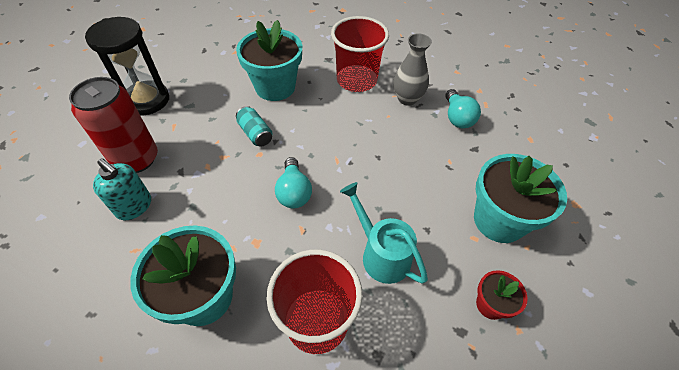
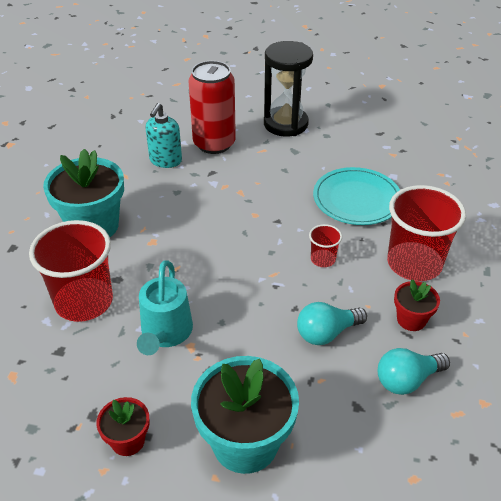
camera: 75 degrees right, 10 degrees down
(255, 133) = (280, 204): turquoise can -> none
(275, 87) = (356, 199): turquoise flower pot -> turquoise plate
(294, 192) = (217, 251): turquoise light bulb -> turquoise light bulb (327, 333)
(332, 126) = (323, 259): none -> red cup
(380, 253) = (165, 334): turquoise watering can -> turquoise watering can turned 150 degrees clockwise
(407, 99) = (411, 319): grey vase -> red flower pot

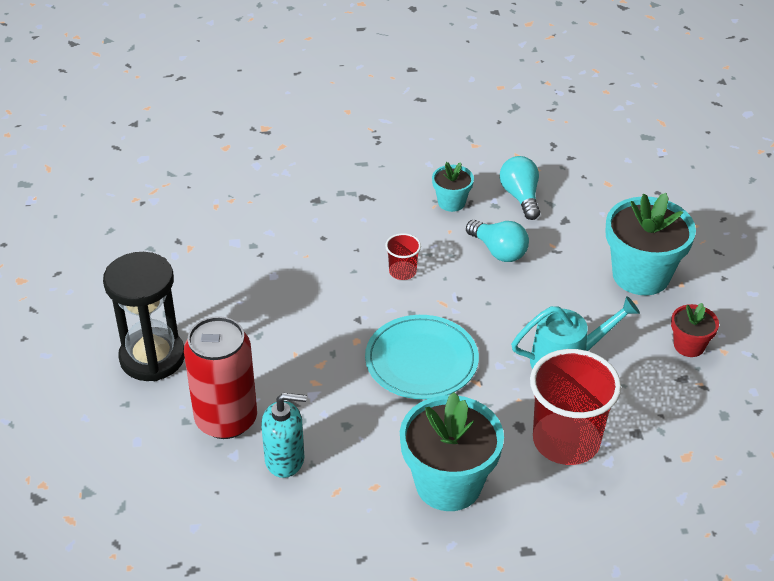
camera: 110 degrees left, 0 degrees up
(356, 199) = (291, 263): turquoise plate -> turquoise plate (421, 361)
(407, 380) = (520, 197): turquoise light bulb -> turquoise light bulb turned 150 degrees counterclockwise
(411, 319) = (451, 202): red flower pot -> turquoise flower pot
(414, 263) = (376, 209): red cup -> none

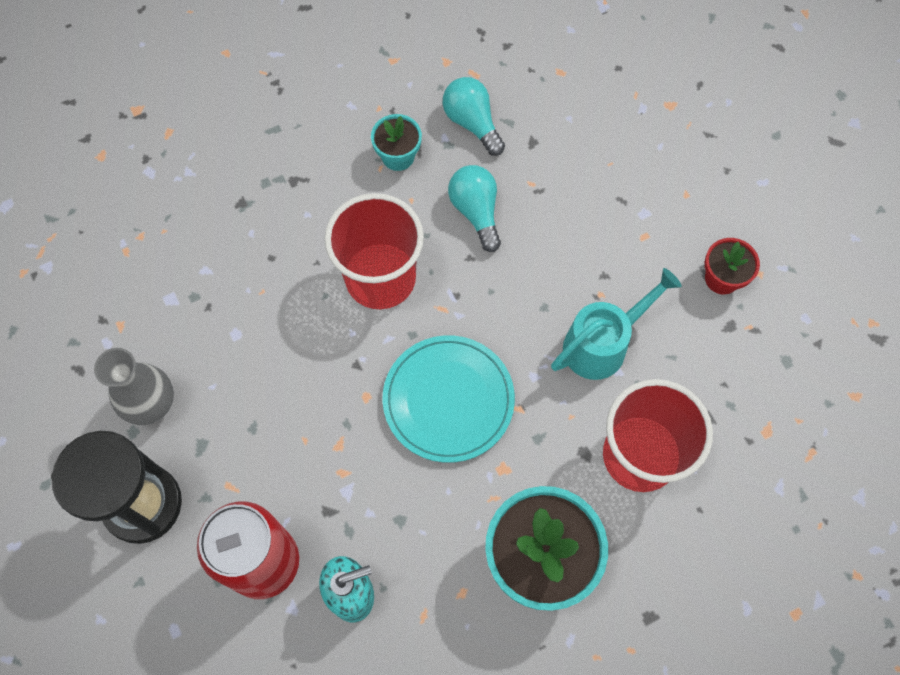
camera: 20 degrees left, 25 degrees up
(189, 300) = (152, 405): none -> grey vase
(402, 272) = (380, 278): red cup -> red cup, size x2.17
(498, 251) = (476, 212): turquoise light bulb -> turquoise light bulb turned 135 degrees counterclockwise
(641, 275) = (640, 195): turquoise flower pot -> none

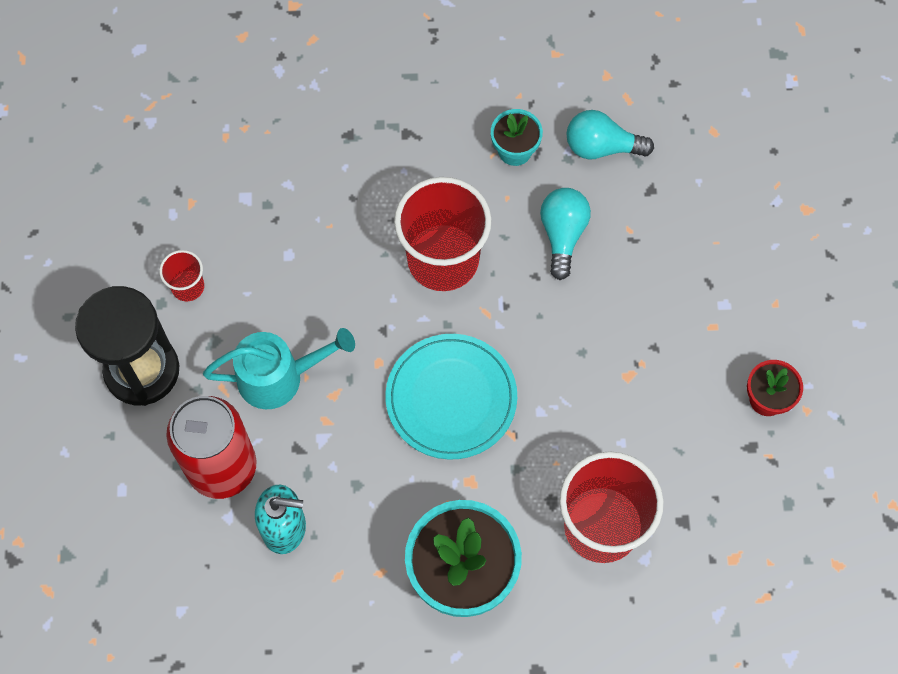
camera: 25 degrees right, 0 degrees up
(152, 405) = (188, 286): grey vase -> red cup
(472, 123) = (601, 147): turquoise light bulb -> turquoise light bulb turned 75 degrees counterclockwise
(603, 343) = (620, 410): turquoise watering can -> turquoise watering can (280, 377)

